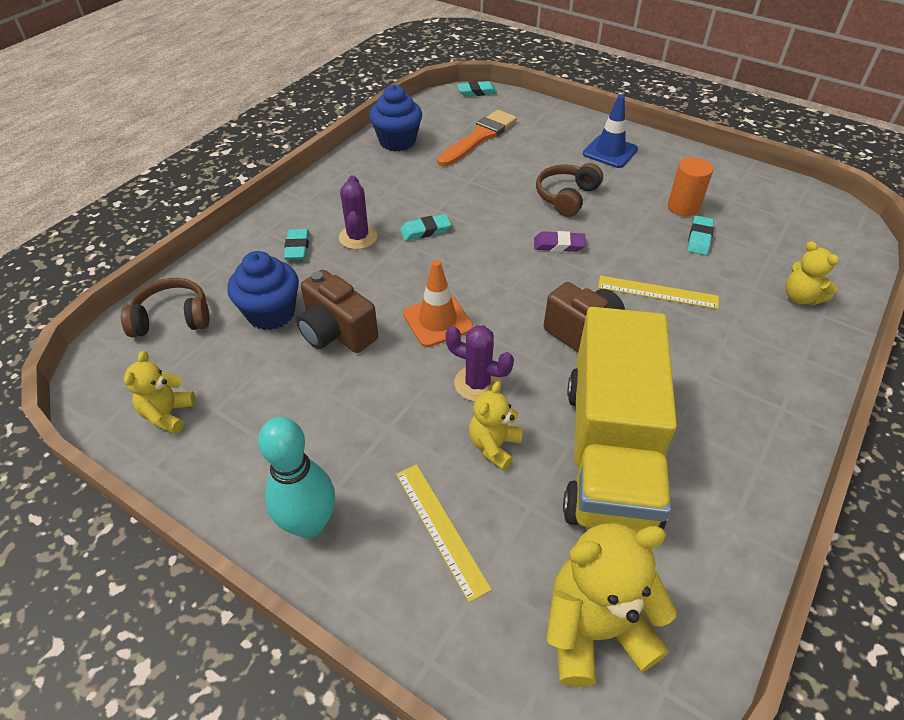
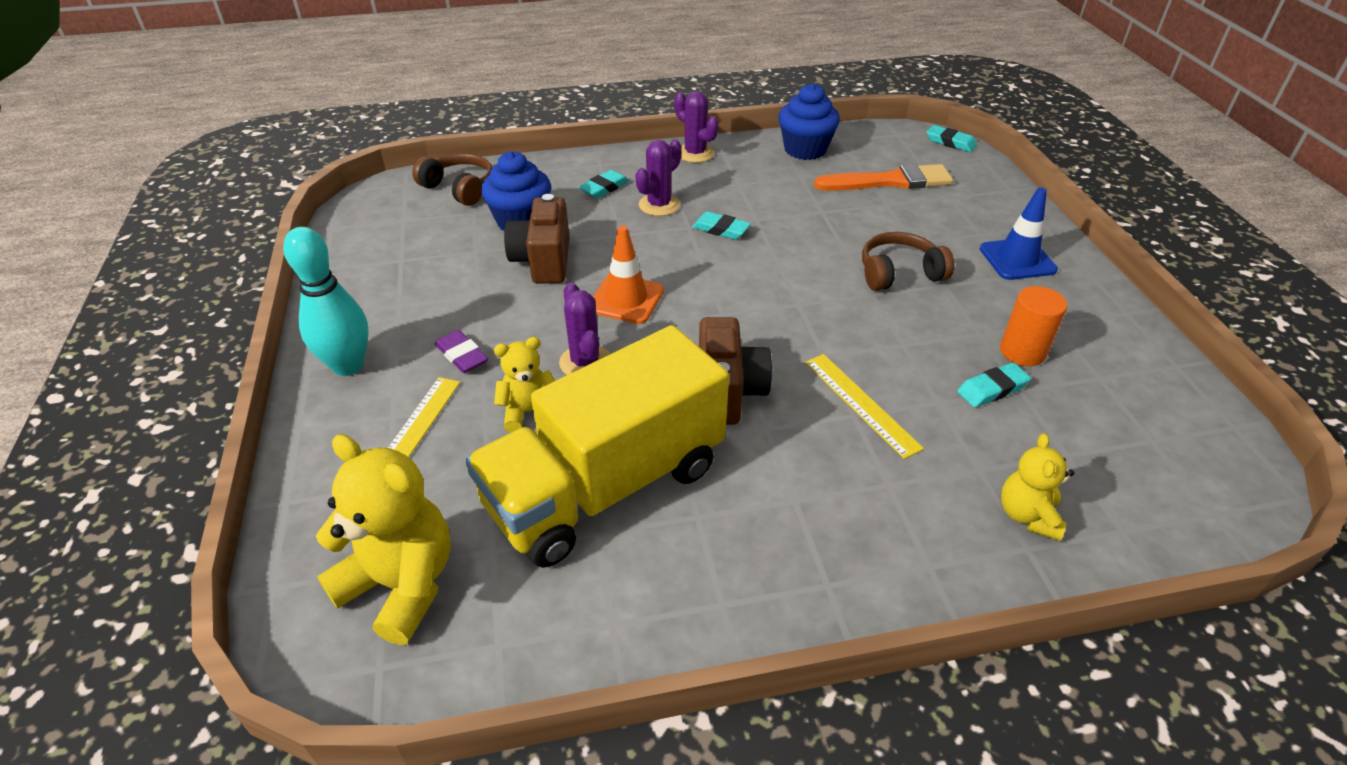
camera: 45 degrees right, 5 degrees down
(168, 414) = (374, 244): yellow teddy bear -> none
(326, 183) = (695, 153): none -> purple cactus
(559, 245) = (824, 307): purple eraser -> purple eraser (462, 355)

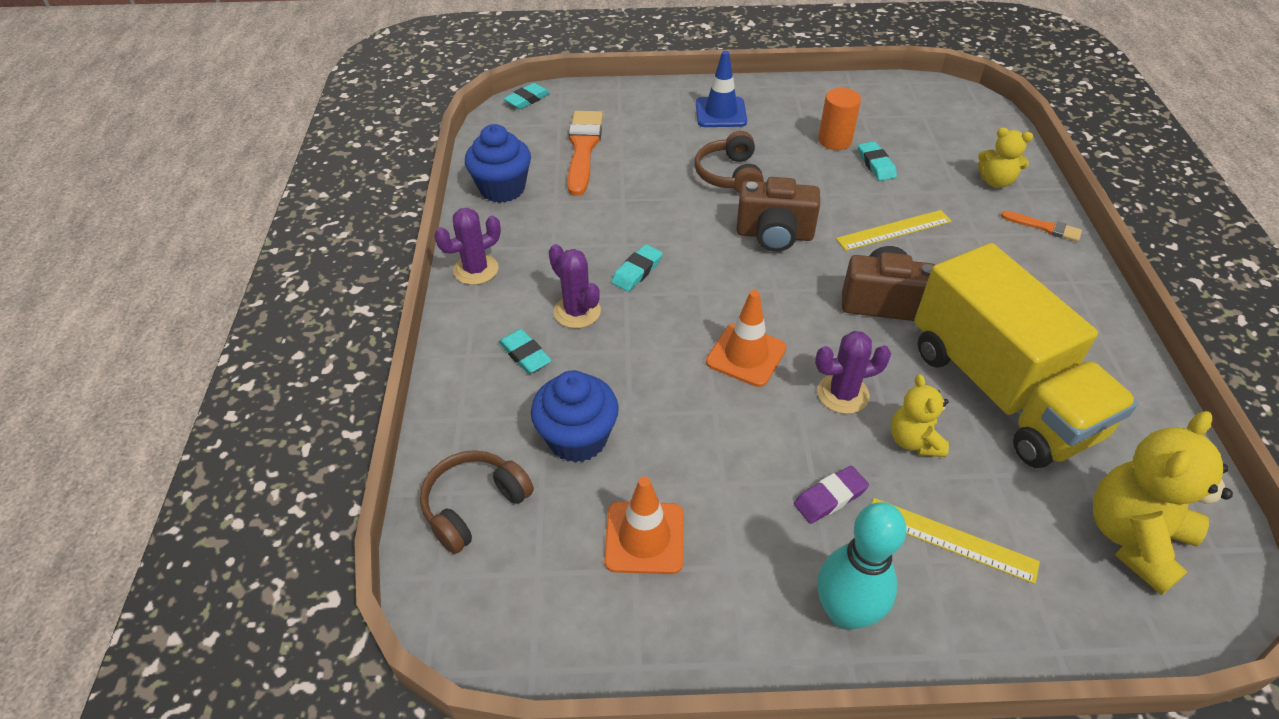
camera: 80 degrees left, 5 degrees up
(428, 261) = (644, 538): none -> orange traffic cone
(543, 261) = (666, 420): brown camera -> brown camera (774, 235)
(941, 565) = (1044, 227): none -> orange brush

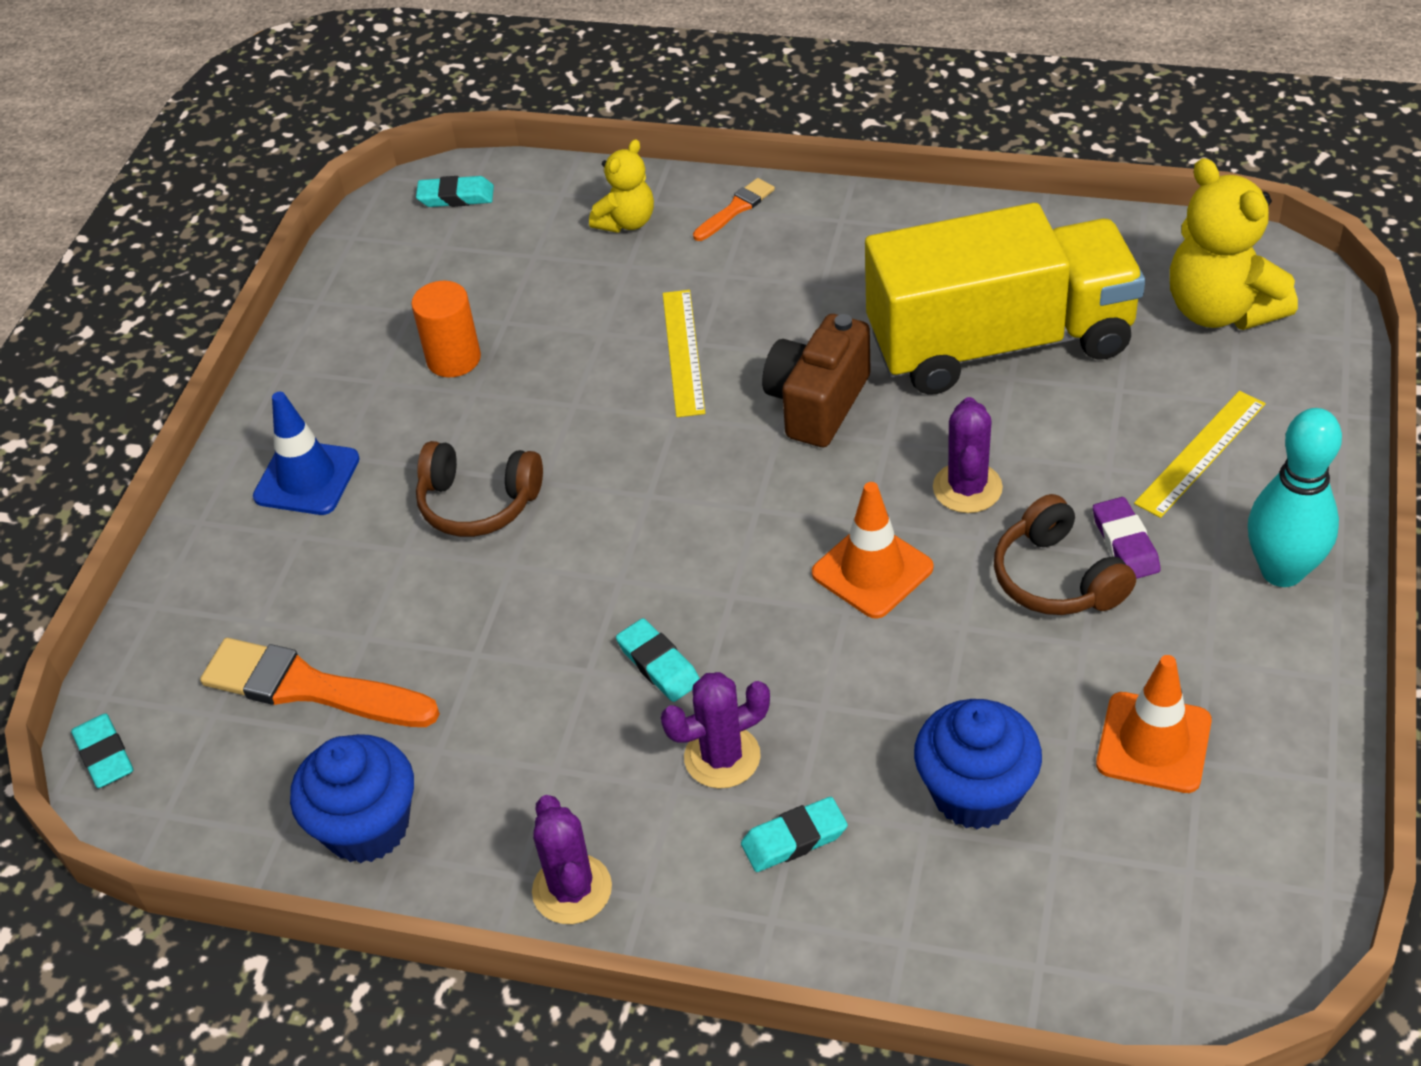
camera: 70 degrees left, 0 degrees up
(474, 506) = (1069, 935): brown headphones -> brown headphones (1057, 578)
(774, 235) = (641, 482): brown camera -> none
(876, 164) = (533, 329): turquoise eraser -> turquoise eraser (456, 196)
(914, 441) = (1057, 442): yellow teddy bear -> none

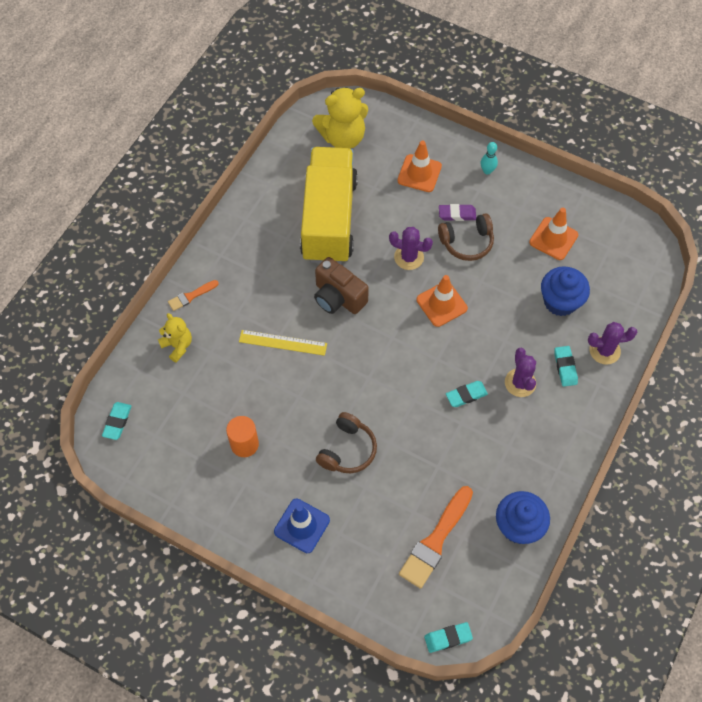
camera: 80 degrees left, 15 degrees up
(572, 889) = (569, 451): purple cactus -> purple cactus (604, 350)
(735, 209) = (191, 296): orange brush -> orange brush turned 90 degrees counterclockwise
(1200, 453) = (419, 173): yellow ruler -> orange traffic cone
(1282, 571) = (487, 171): turquoise bowling pin -> turquoise bowling pin, size x0.51

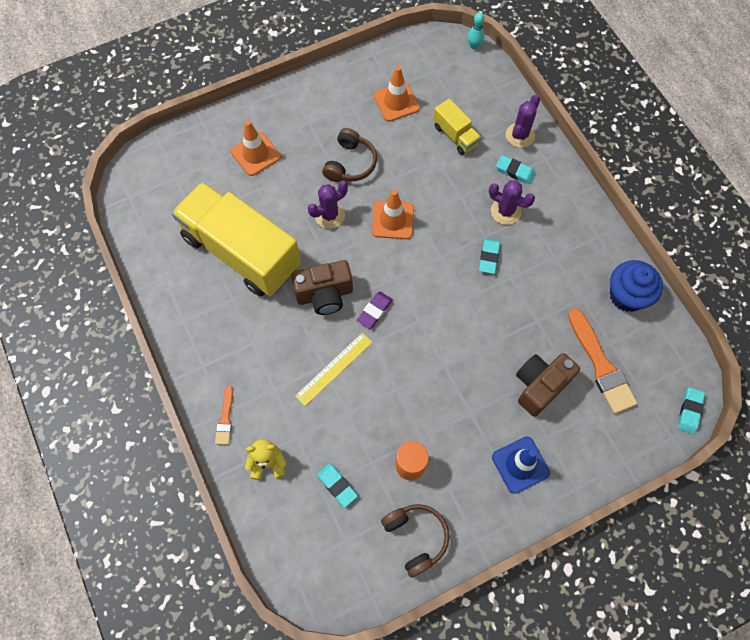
camera: 55 degrees left, 5 degrees up
(117, 422) = (306, 569): turquoise eraser -> turquoise eraser (337, 485)
(343, 137) = (168, 188): yellow teddy bear -> none
(347, 450) = (475, 381): brown headphones -> brown headphones (416, 537)
(380, 502) = (540, 386): none -> brown camera
(457, 214) = (318, 153): purple eraser -> purple eraser (374, 311)
(487, 171) = (296, 104): turquoise bowling pin -> turquoise bowling pin (474, 46)
(560, 301) = (455, 135): blue cupcake -> yellow truck

